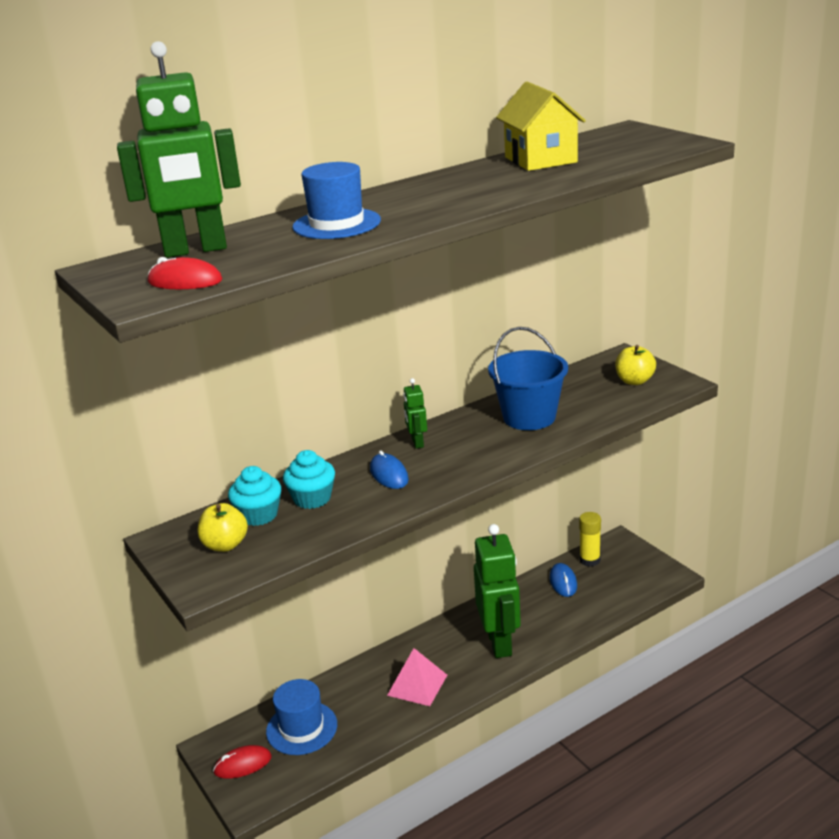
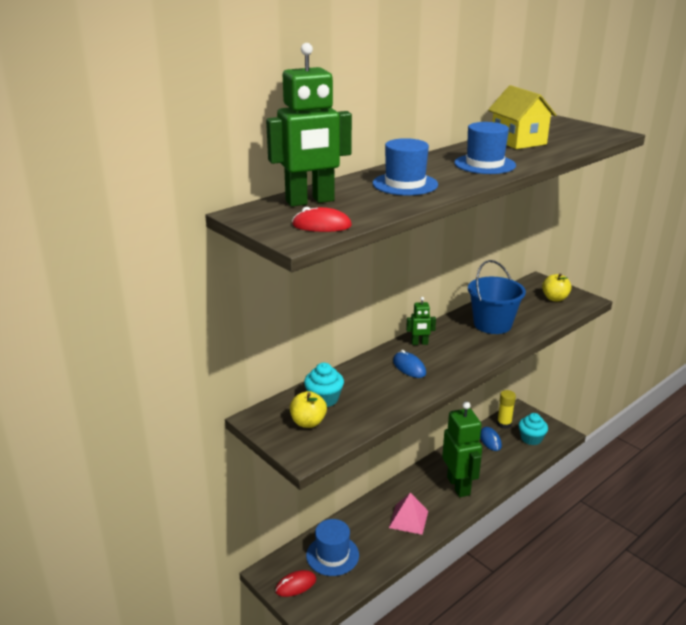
camera: 10 degrees left, 0 degrees up
(312, 498) = (359, 386): turquoise cupcake -> turquoise cupcake (531, 438)
(417, 443) = (419, 343): green robot -> green robot turned 75 degrees counterclockwise
(466, 193) = (484, 164): none -> blue hat

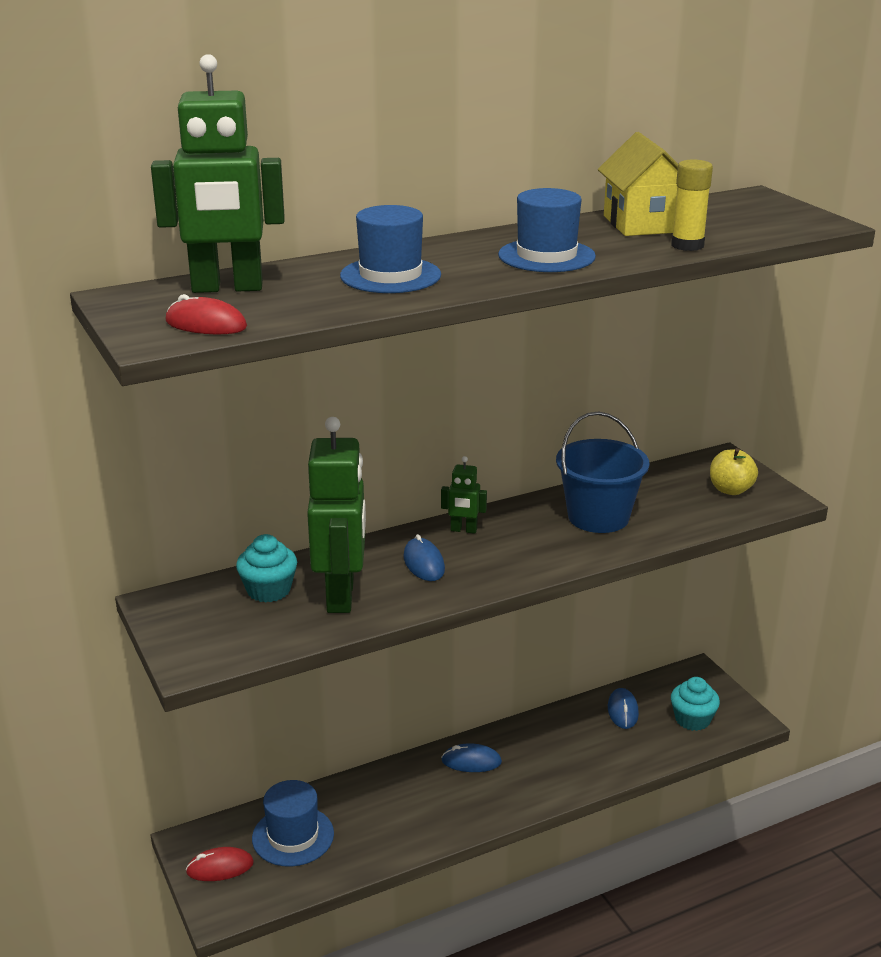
camera: 15 degrees right, 0 degrees up
(308, 422) = (225, 620): yellow apple -> none
(408, 519) = (432, 806): pink pyramid -> none
(418, 487) = (471, 761): none -> blue mouse
(459, 486) = (536, 771): green robot -> green robot (341, 596)
(504, 424) = (659, 689): yellow glue stick -> yellow glue stick (687, 245)

